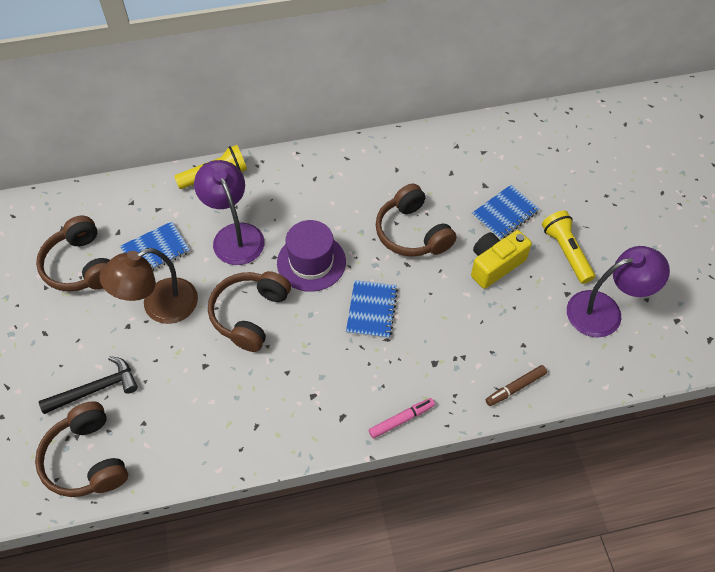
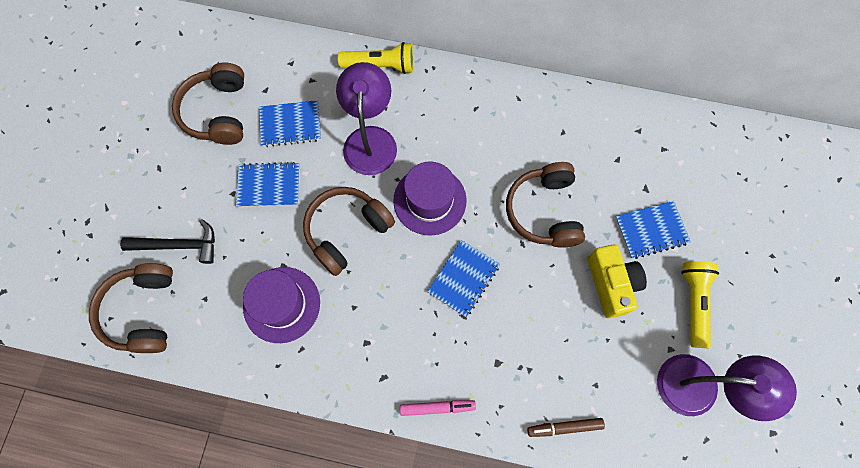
camera: 25 degrees right, 15 degrees up
(159, 306) = (269, 186): brown lamp -> blue notebook
(219, 397) = (282, 304): none -> purple hat
(495, 265) = (611, 284): yellow camera -> yellow camera turned 90 degrees clockwise

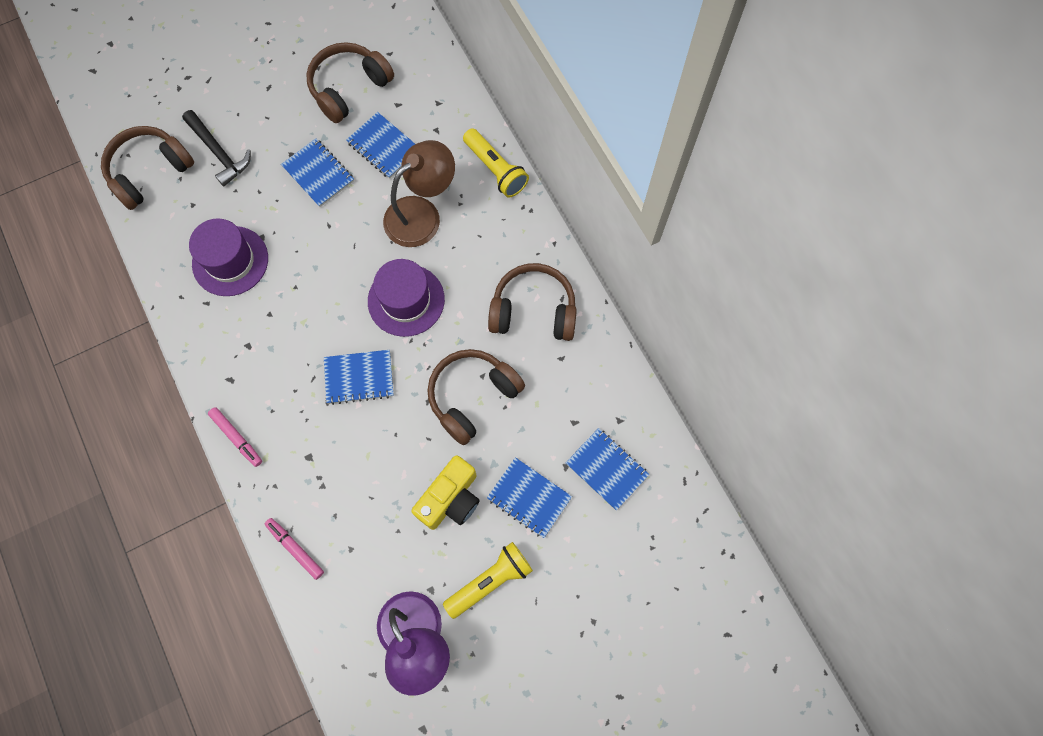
camera: 50 degrees right, 0 degrees up
(347, 231) = (327, 259): brown headphones -> brown headphones (533, 310)
(370, 139) = (422, 214): purple lamp -> brown lamp
(564, 427) = (295, 549): brown marker -> pink marker
(668, 165) = (607, 469): none -> blue notebook

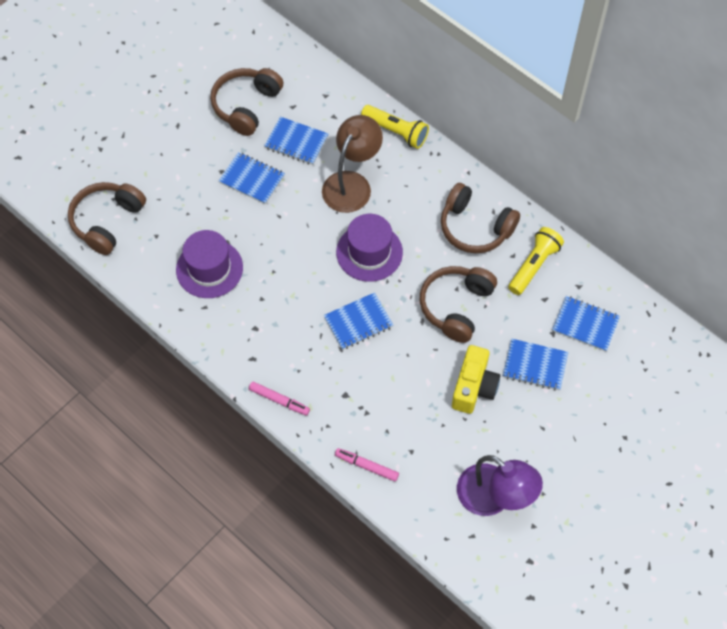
camera: 20 degrees left, 10 degrees down
(219, 152) = (159, 188): black hammer -> none
(490, 581) = (532, 436): yellow flashlight -> yellow flashlight (533, 266)
(533, 310) = (475, 227): brown headphones -> brown headphones turned 135 degrees counterclockwise

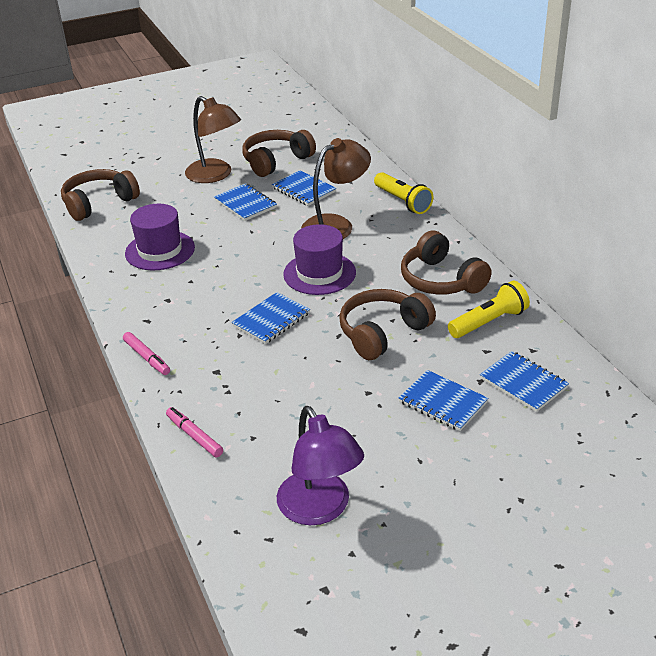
camera: 25 degrees right, 25 degrees down
(198, 145) = (215, 175): none -> brown lamp
(358, 322) = (271, 320): blue notebook -> blue notebook turned 45 degrees counterclockwise
(474, 387) = (360, 402): yellow camera -> none

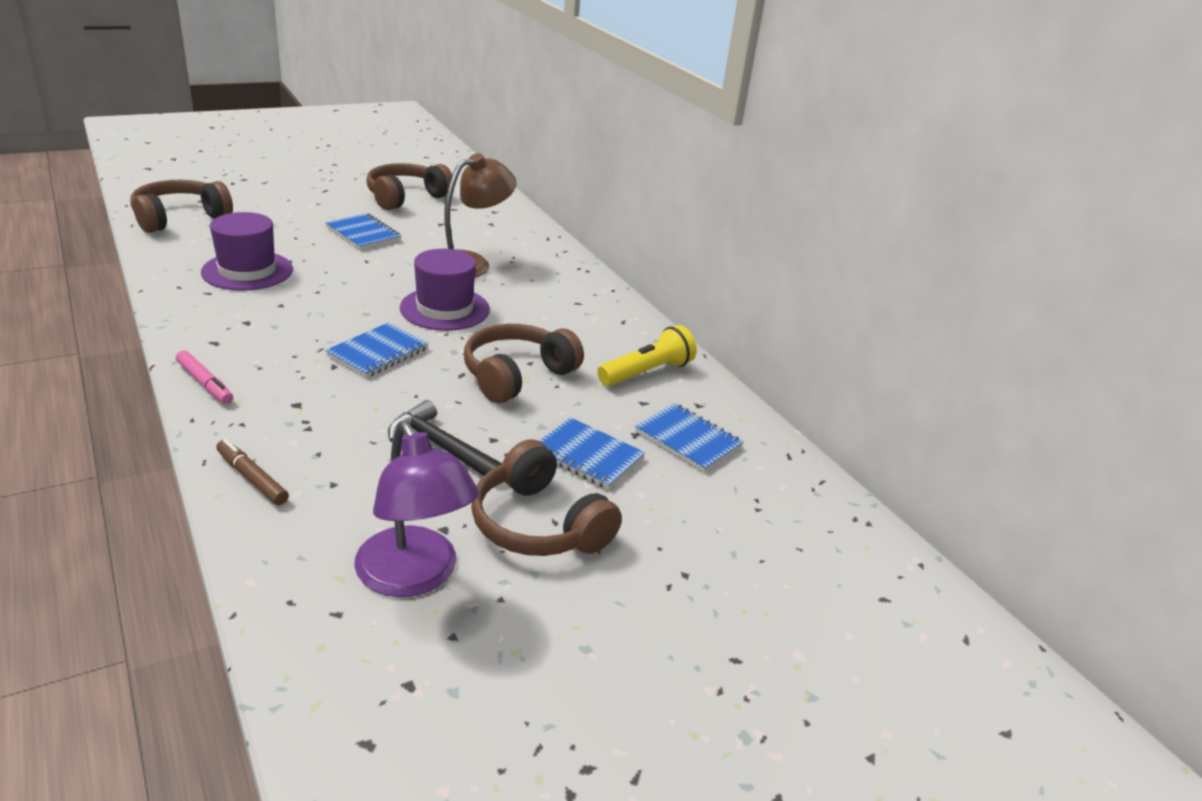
camera: 10 degrees left, 5 degrees down
(194, 436) = (252, 478): pink marker -> brown marker
(215, 175) = (331, 204): brown lamp -> none
(303, 190) = (435, 227): blue notebook -> none
(329, 402) = (442, 447): none -> black hammer
(402, 201) = (550, 247): yellow flashlight -> none
(441, 280) = (591, 326): brown headphones -> brown headphones (539, 524)

